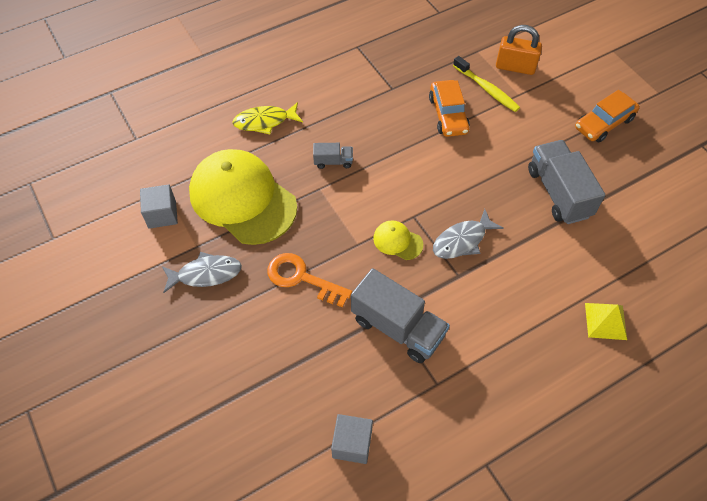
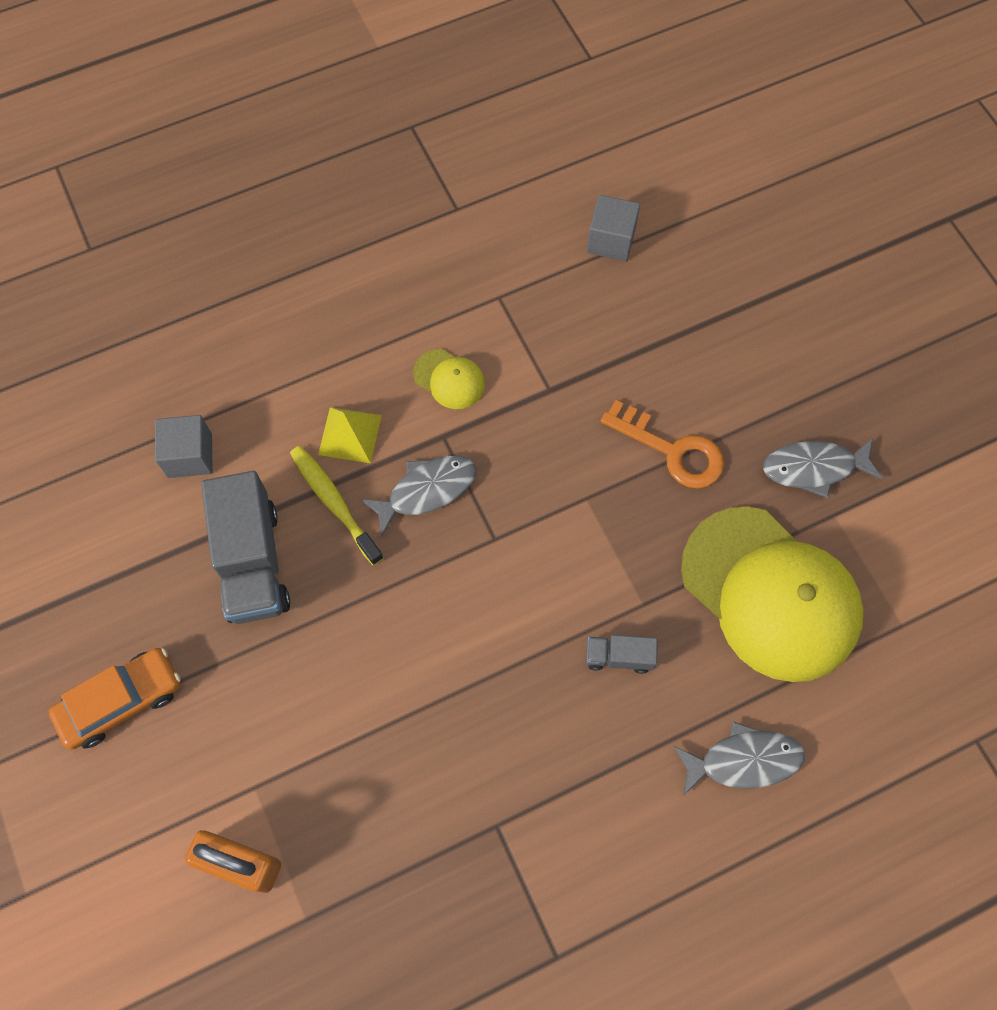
camera: 175 degrees left, 10 degrees up
(162, 214) = (898, 575): grey cube -> grey cube (190, 455)
(264, 121) = (744, 760): yellow fish -> grey fish
(397, 241) = (525, 498): yellow cap -> yellow cap (449, 379)
(397, 327) = (541, 370): grey truck -> none
(448, 115) = (400, 747): orange car -> none
(487, 89) = (313, 807): yellow toothbrush -> yellow toothbrush (334, 503)
(605, 321) = (257, 356): yellow pyramid -> yellow pyramid (349, 434)

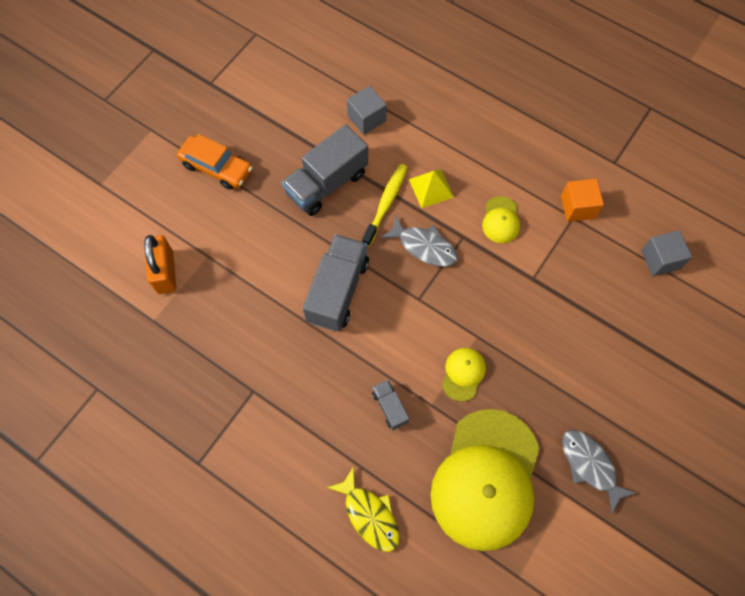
camera: 60 degrees right, 0 degrees up
(421, 635) = (337, 291): none -> grey truck
(488, 284) = (577, 207): none -> orange cube
(625, 543) = (463, 374): none -> yellow cap
(672, 450) = (542, 370): orange key -> none
(744, 760) = (369, 515): grey fish -> yellow fish

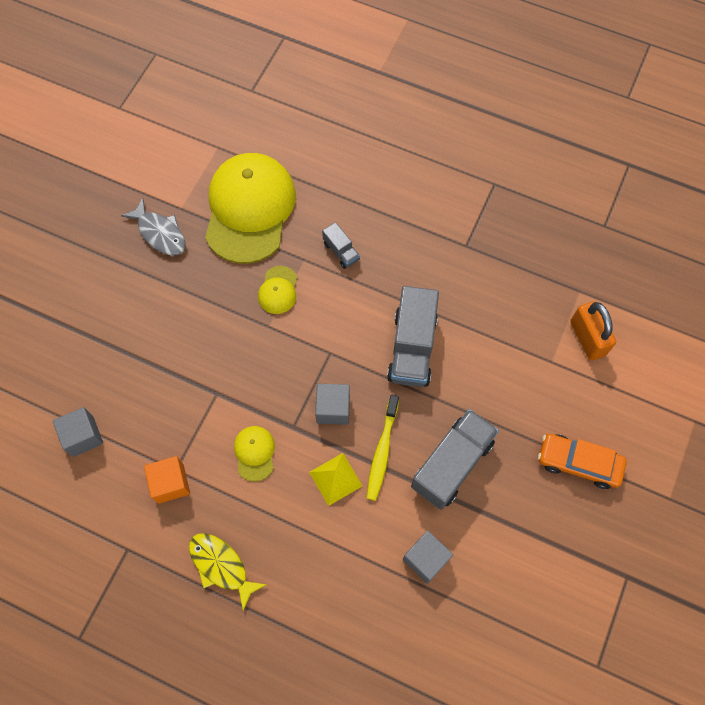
camera: 170 degrees right, 0 degrees up
(369, 515) = (343, 169): yellow fish -> yellow fish (221, 566)
(424, 246) = (333, 409): grey fish -> grey cube

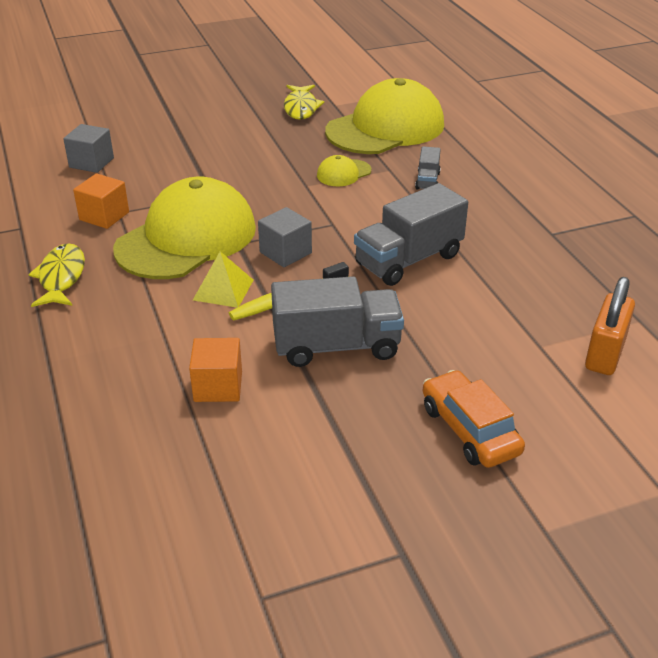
camera: 45 degrees right, 30 degrees down
(160, 233) = (301, 108): grey fish -> yellow fish
(254, 453) = (186, 238): yellow cap -> yellow cap, size x2.38
(426, 559) = (218, 386): grey cube -> orange cube

